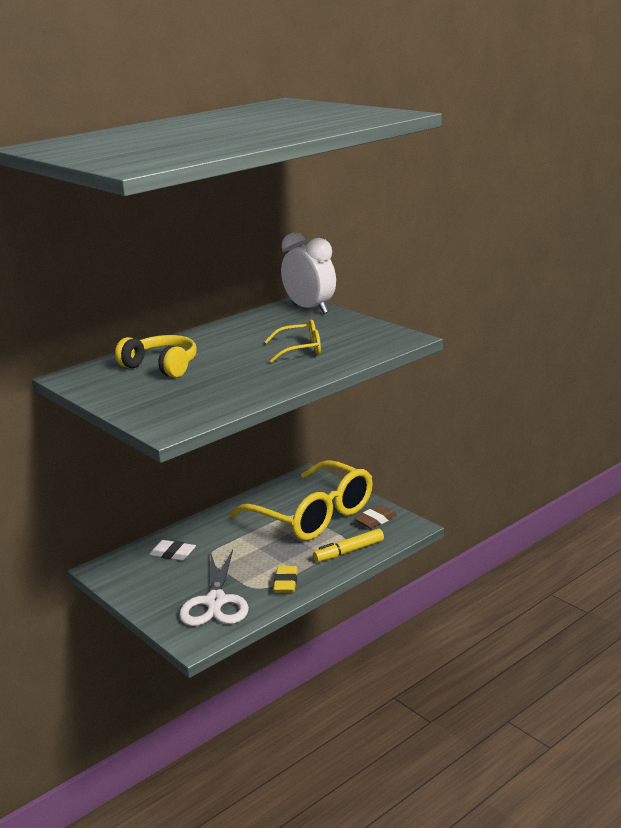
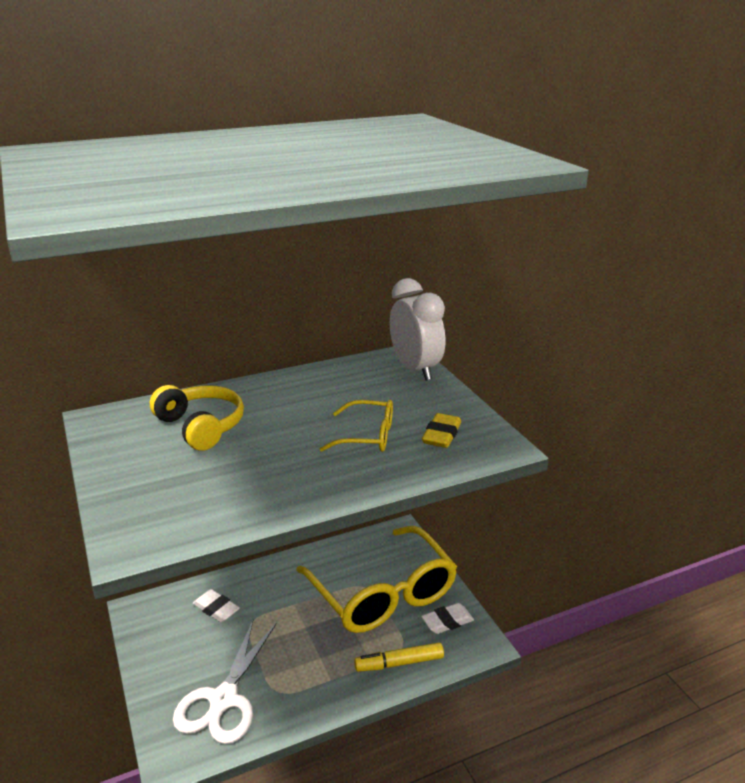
camera: 15 degrees right, 5 degrees up
(286, 583) = (310, 693): yellow eraser -> yellow eraser (441, 435)
(375, 520) = (447, 621): brown eraser -> white eraser

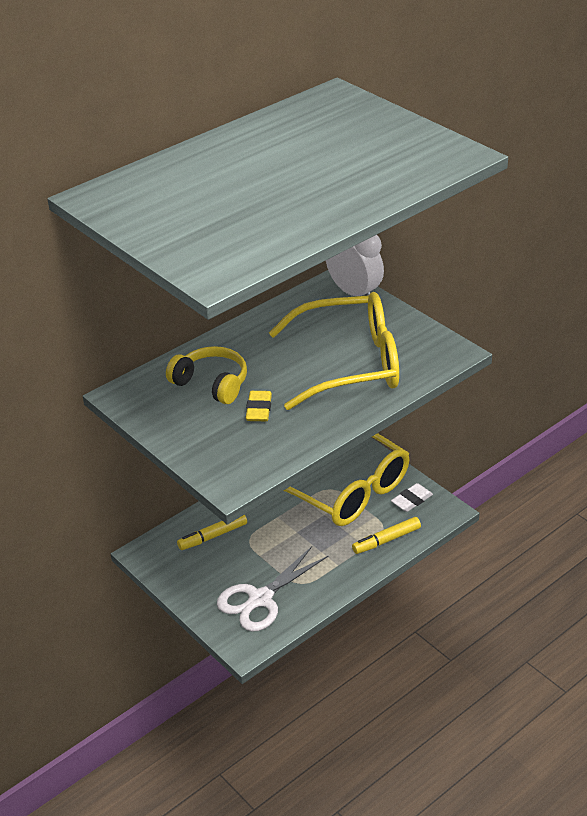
camera: 15 degrees left, 10 degrees up
(216, 609) = (213, 536): white eraser -> yellow marker
(223, 699) = (260, 599): white scissors -> white scissors turned 45 degrees clockwise
(366, 436) = (348, 364): yellow glasses -> yellow glasses, size x2.19
(441, 435) = (405, 351): yellow eraser -> yellow eraser (259, 410)

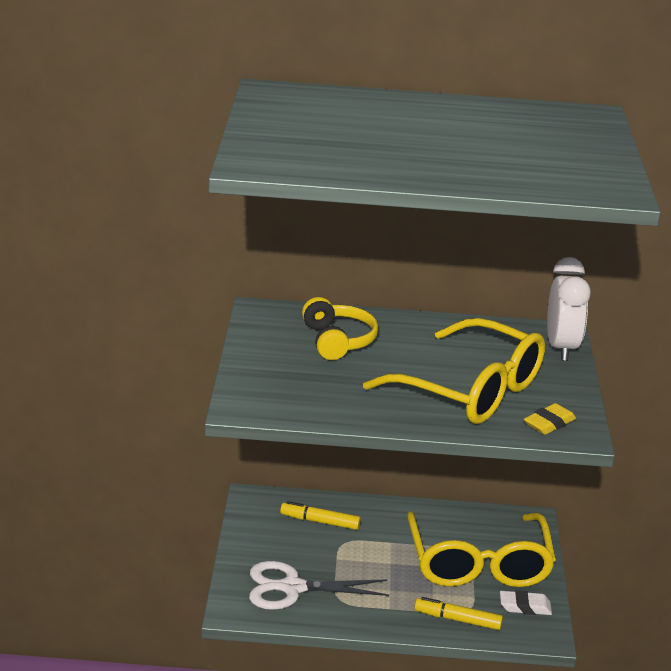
camera: 40 degrees right, 10 degrees down
(259, 410) = (344, 376): yellow eraser -> yellow eraser (549, 423)

